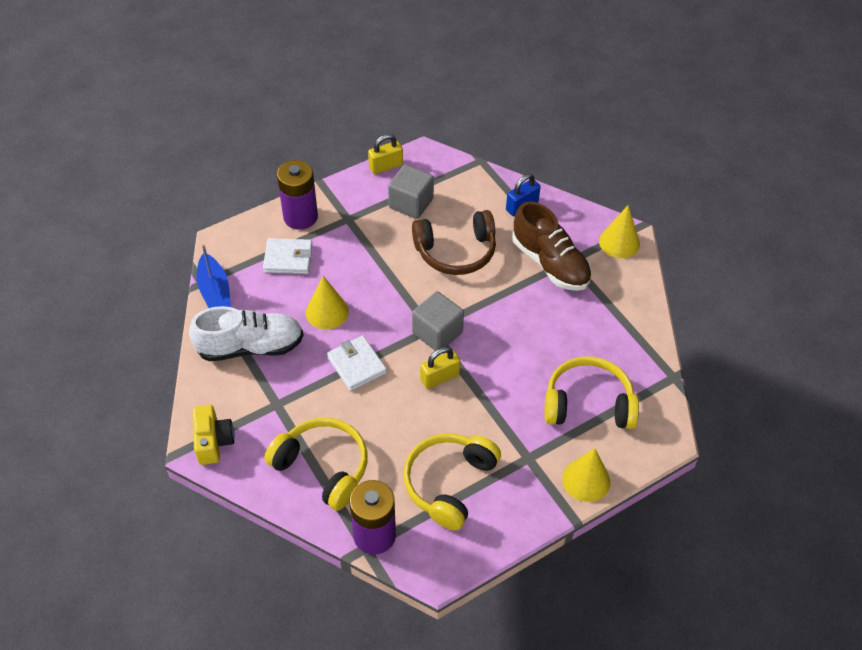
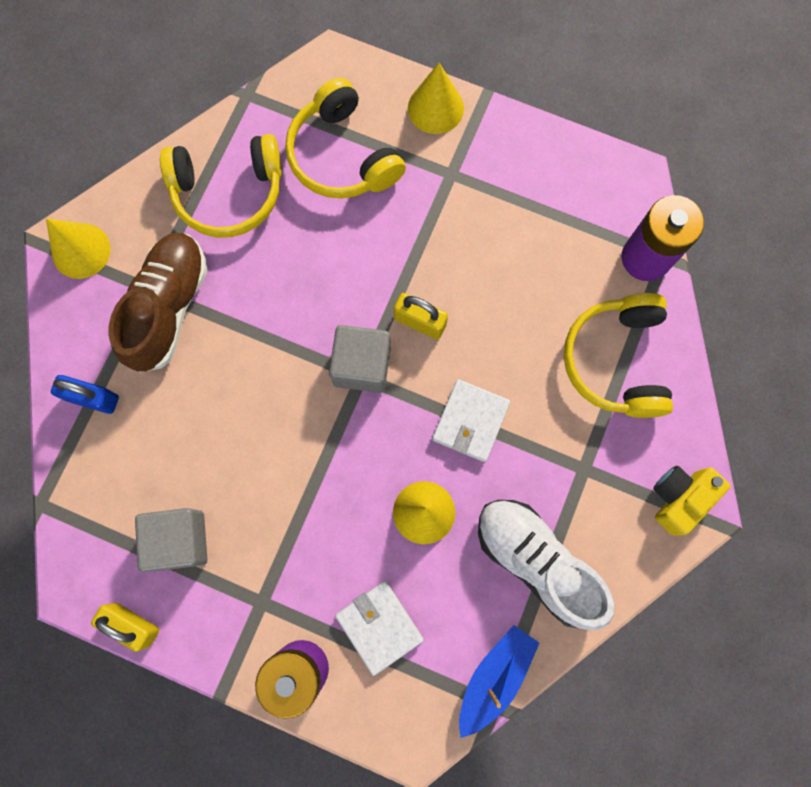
camera: 125 degrees left, 25 degrees up
(449, 483) = (537, 228): yellow headphones -> yellow headphones (228, 193)
(456, 252) = (225, 427): brown headphones -> none

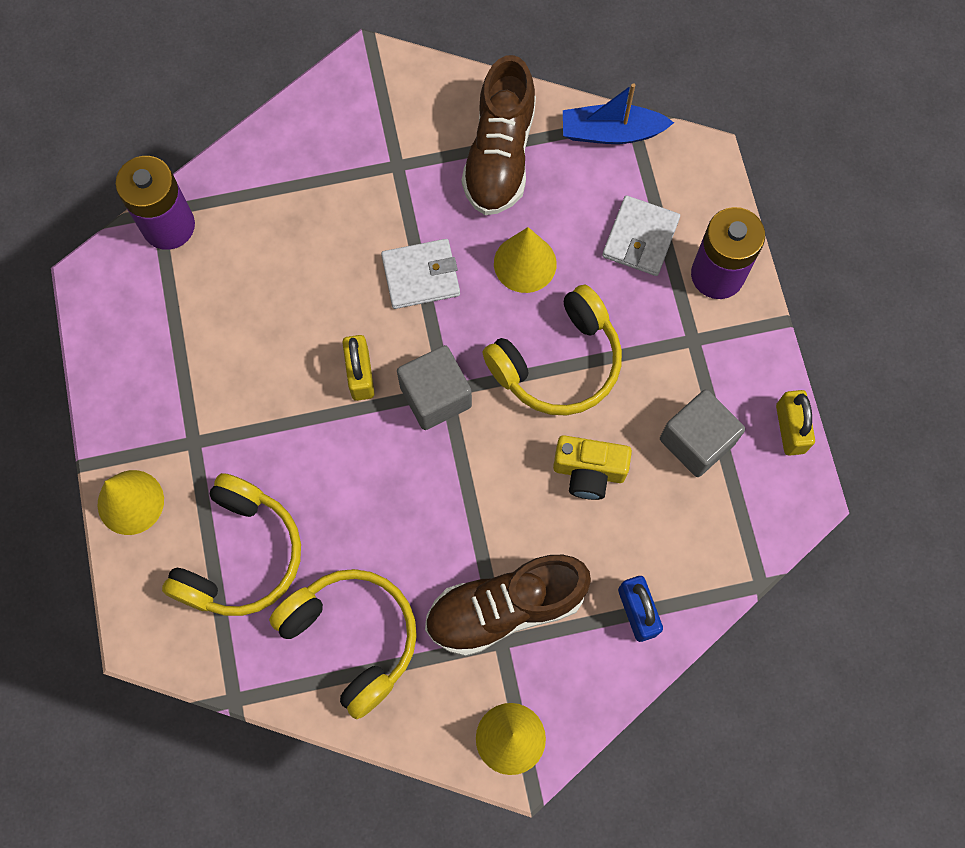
camera: 125 degrees left, 5 degrees down
(537, 562) = (500, 155): white shoe -> brown shoe
(616, 361) = (284, 194): yellow headphones -> yellow headphones (558, 363)
(679, 498) = (370, 83): yellow camera -> yellow camera (589, 472)

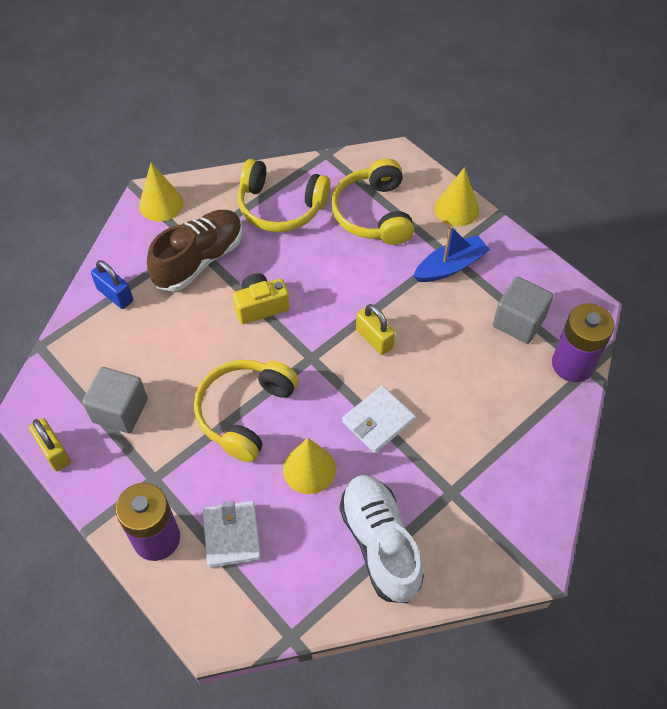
camera: 150 degrees right, 15 degrees down
(435, 396) = (316, 350): grey cube -> grey cube (518, 321)
(500, 155) = (380, 544): brown shoe -> white shoe
(589, 472) = (186, 356): yellow camera -> yellow camera (261, 306)
(611, 132) = (302, 615): blue boat -> blue boat (450, 266)

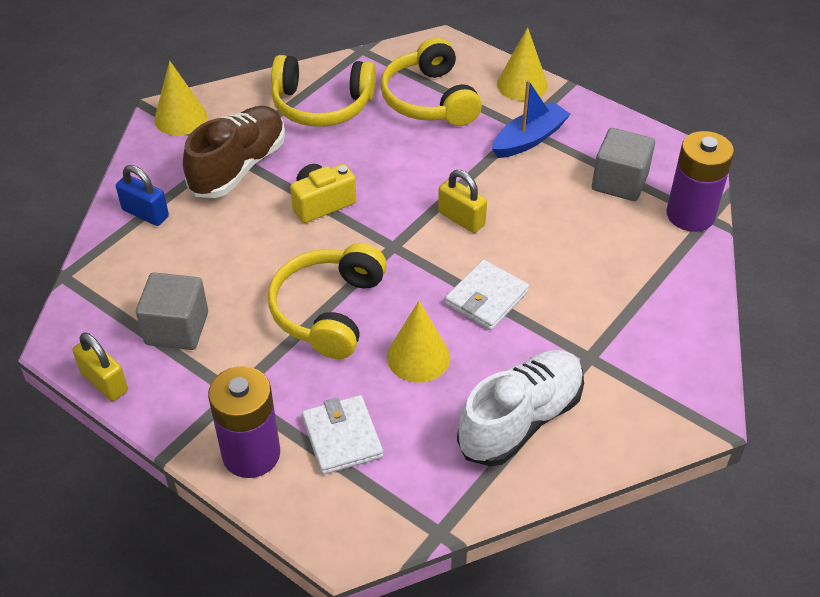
camera: 10 degrees left, 10 degrees down
(380, 544) = (520, 420): white shoe -> white shoe turned 75 degrees clockwise

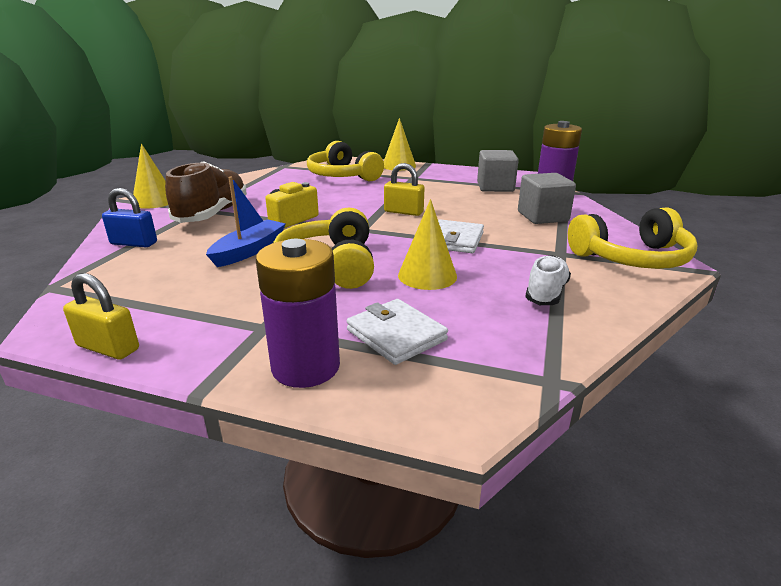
camera: 20 degrees left, 20 degrees down
(177, 328) = (185, 298): grey cube -> grey cube (542, 216)
(321, 105) = (266, 185): yellow headphones -> yellow headphones (632, 258)
(520, 420) = (546, 293): white shoe -> white shoe, size x0.57
(529, 139) = (421, 180): blue boat -> blue boat (249, 251)

